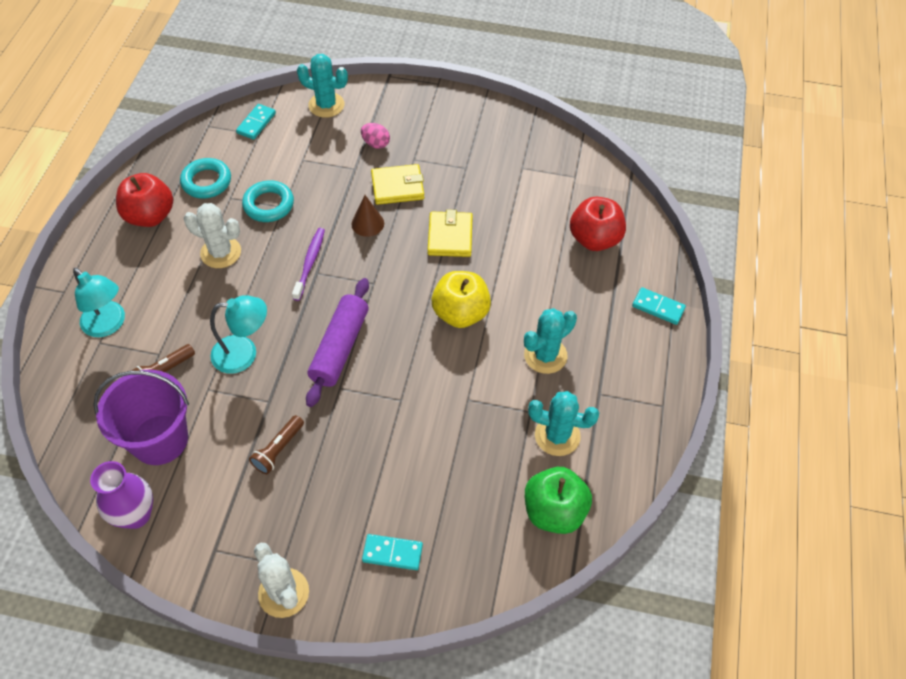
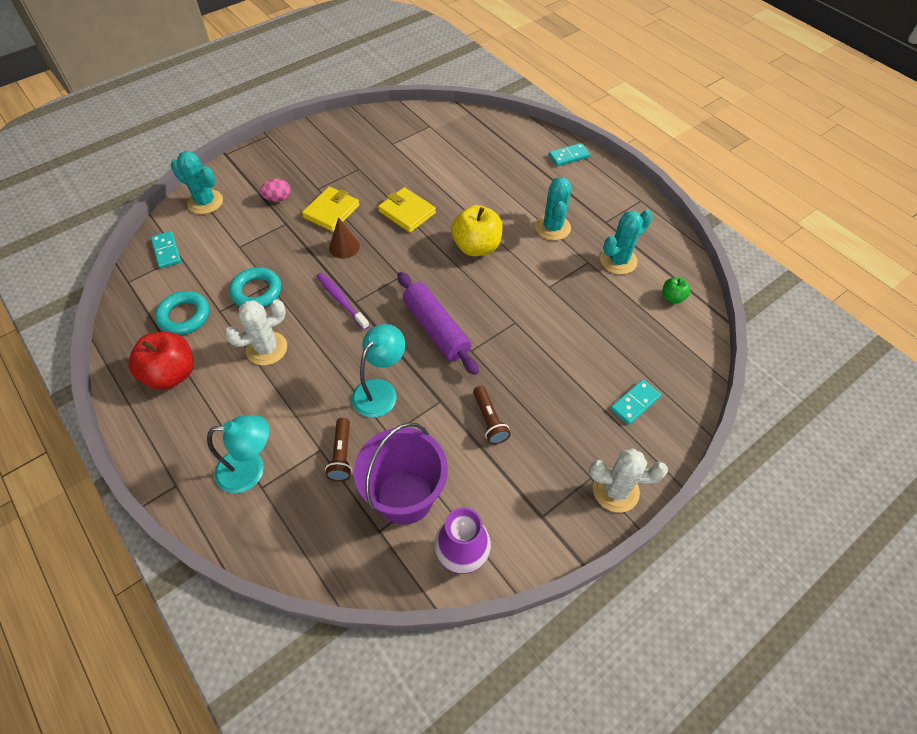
camera: 50 degrees left, 0 degrees up
(326, 105) = (205, 202): turquoise cactus -> turquoise cactus turned 60 degrees clockwise
(554, 511) = (672, 297): green apple -> green apple, size x0.50
(594, 239) = (488, 149): red apple -> none

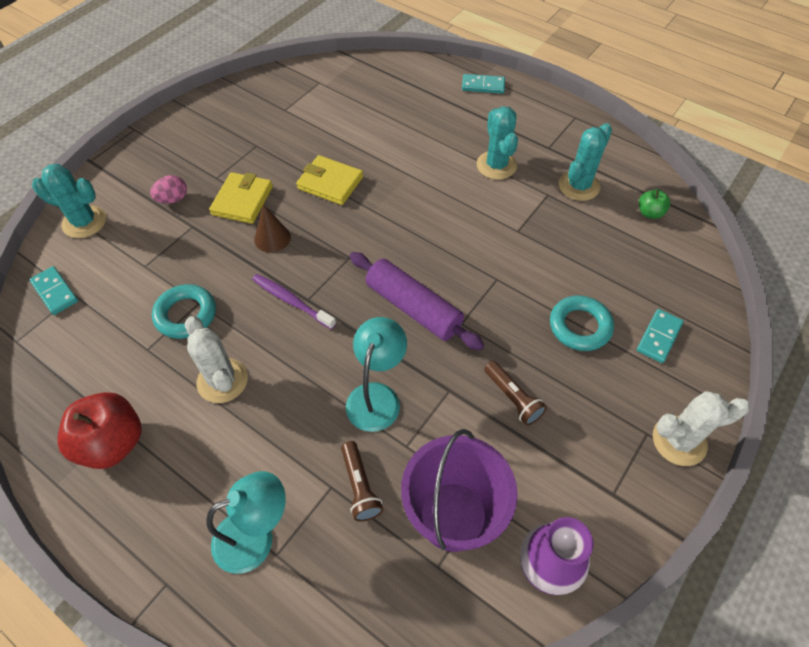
camera: 15 degrees left, 0 degrees up
(184, 316) = (105, 366): turquoise ring -> turquoise ring (580, 326)
(266, 348) = (222, 380): white cactus -> white cactus turned 75 degrees counterclockwise
(476, 247) = (422, 204): yellow apple -> none
(569, 156) = (483, 86): turquoise domino -> turquoise domino turned 45 degrees clockwise

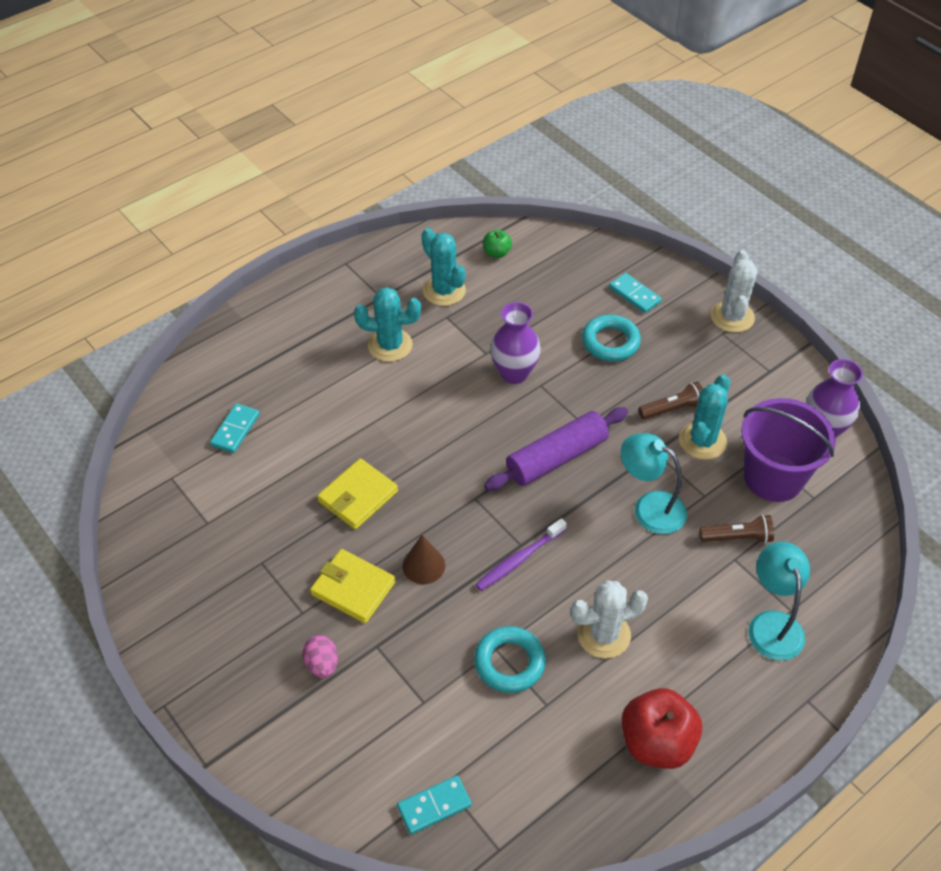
camera: 75 degrees left, 5 degrees down
(84, 222) = (325, 771): turquoise cactus -> turquoise cactus (702, 441)
(483, 86) = (258, 323): turquoise domino -> turquoise domino (235, 430)
(502, 256) = (514, 373): none -> purple vase

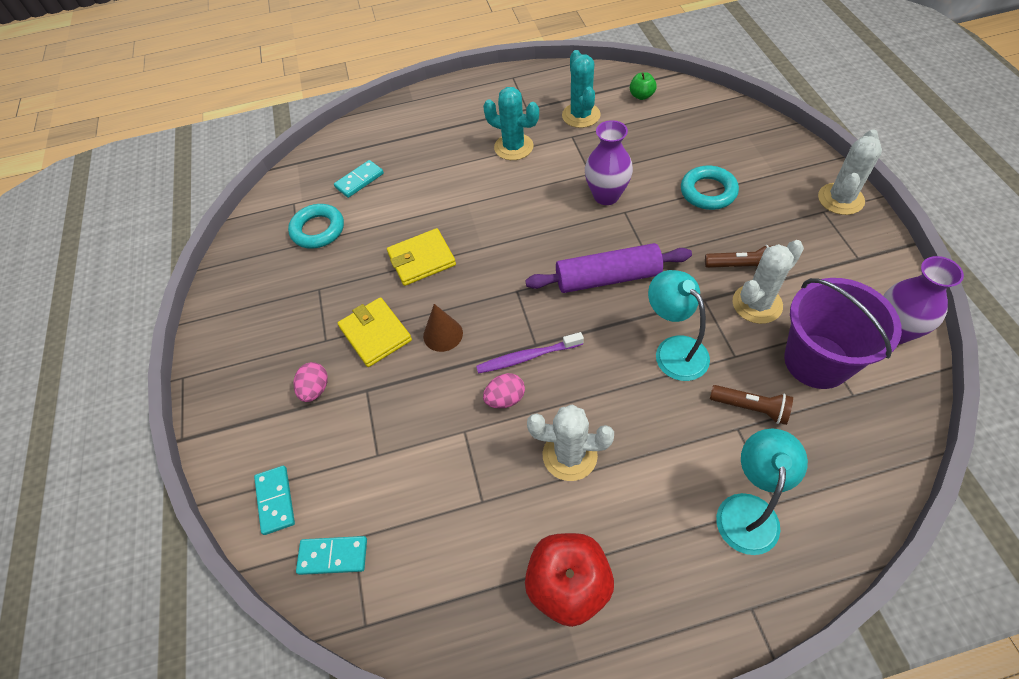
camera: 30 degrees right, 5 degrees up
(509, 662) = (469, 448): turquoise ring -> turquoise ring (318, 230)
(518, 605) = (505, 399): none -> pink egg
(634, 295) = (751, 157): turquoise domino -> turquoise domino (275, 500)
(702, 441) = (757, 304): turquoise cactus -> white cactus

